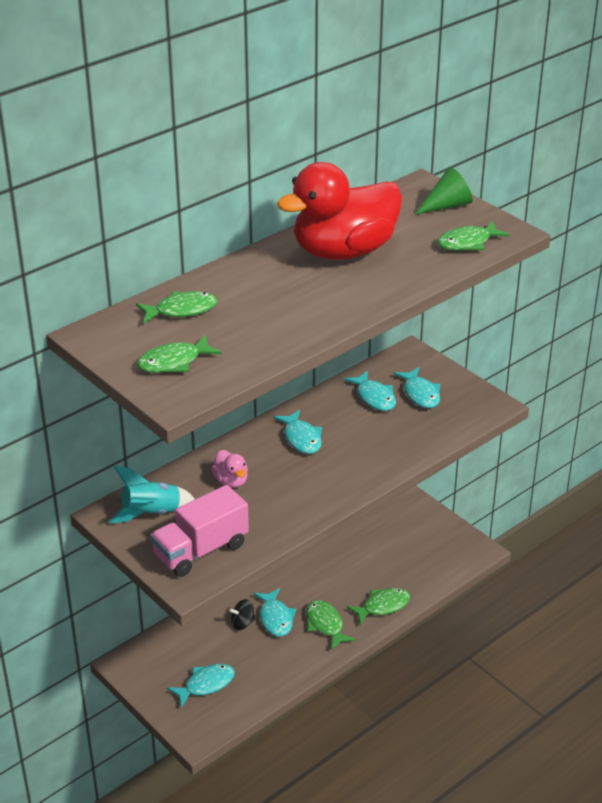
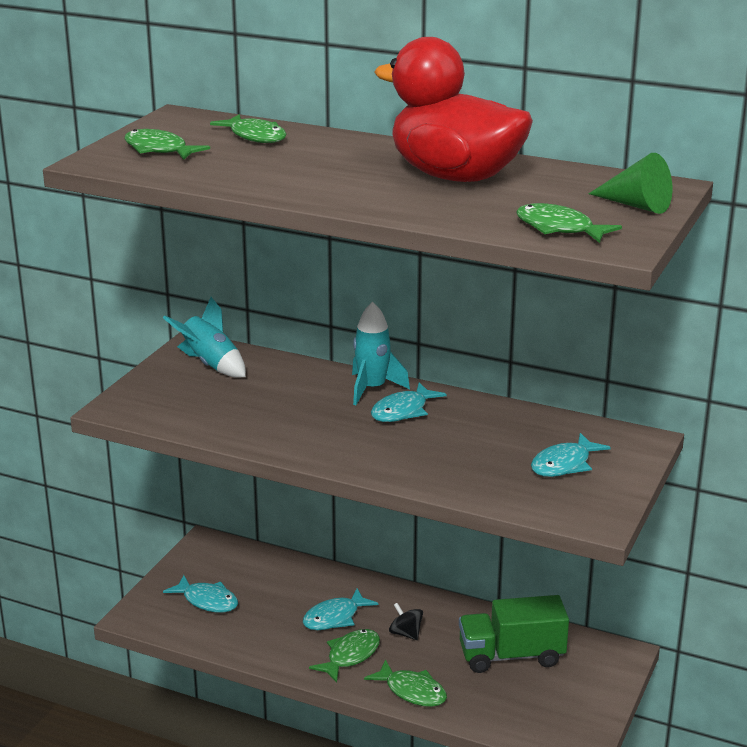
camera: 65 degrees right, 10 degrees down
(201, 550) = (172, 402): pink truck -> none
(231, 481) = (294, 391): pink duck -> none
(242, 623) = (311, 597): black spinning top -> black spinning top (405, 633)
(257, 442) = (372, 389): none -> turquoise rocket
(374, 397) = (525, 436): turquoise fish -> none
(374, 545) = (511, 656): none -> green truck

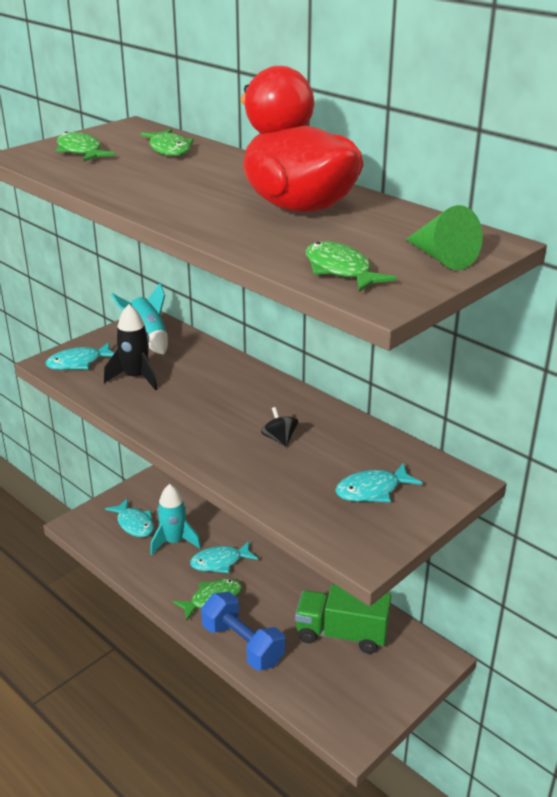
camera: 20 degrees right, 5 degrees up
(231, 406) = (136, 378): none -> black rocket
(372, 389) = (258, 384): turquoise rocket -> turquoise rocket (174, 542)
(403, 411) = (268, 409): turquoise fish -> turquoise fish (78, 363)
(405, 633) = (267, 590): black spinning top -> black spinning top (279, 439)
(412, 691) = (243, 645): green fish -> blue dumbbell

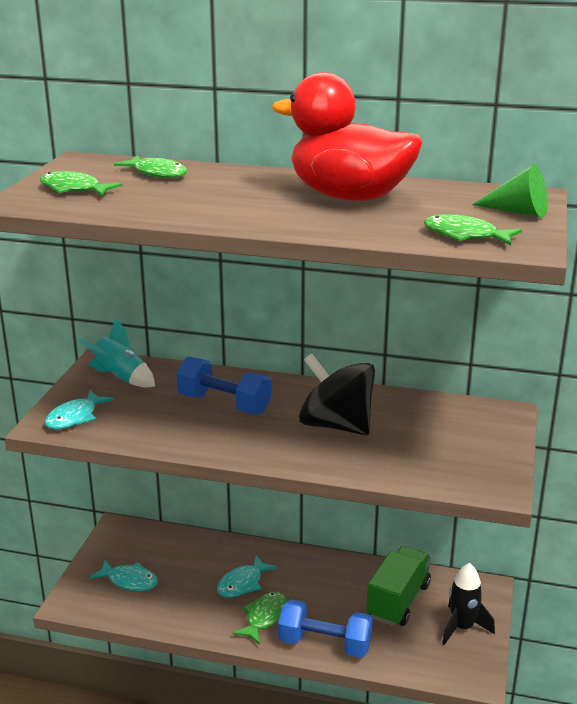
camera: 30 degrees left, 5 degrees down
(136, 378) = (148, 414): black rocket -> black rocket (462, 627)
(174, 542) = (183, 582): turquoise rocket -> none
(205, 388) = (224, 404): none -> blue dumbbell
(279, 439) = (336, 425): black spinning top -> black spinning top, size x2.42
(342, 634) = (398, 601): green truck -> green truck turned 135 degrees clockwise
(372, 490) = (452, 440): turquoise fish -> none

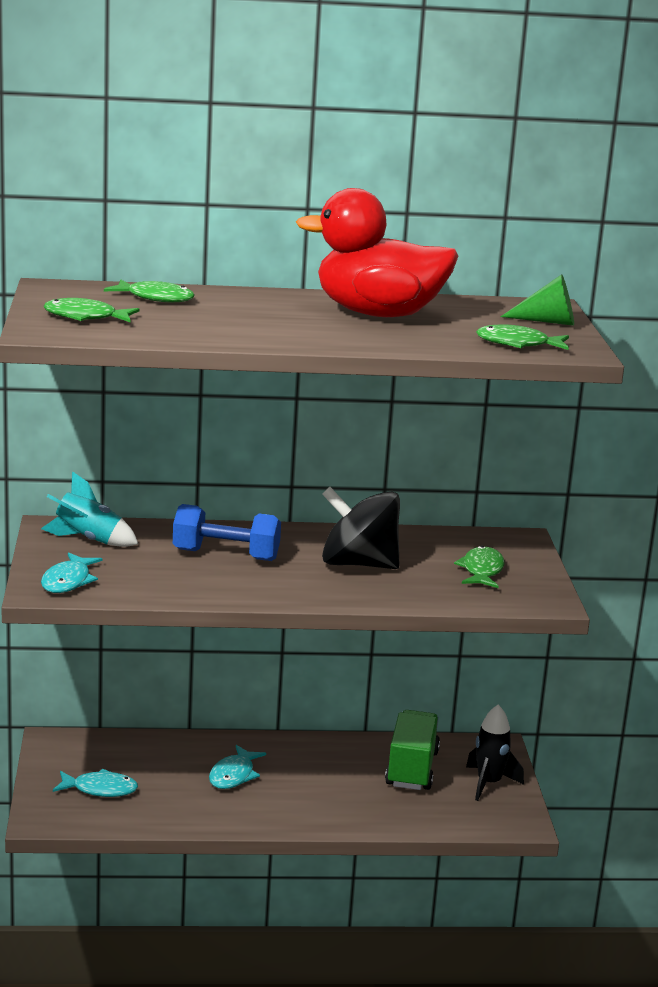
camera: 20 degrees left, 5 degrees down
(264, 617) = (275, 803): green fish -> green fish (482, 570)
(324, 644) = (353, 817): blue dumbbell -> none

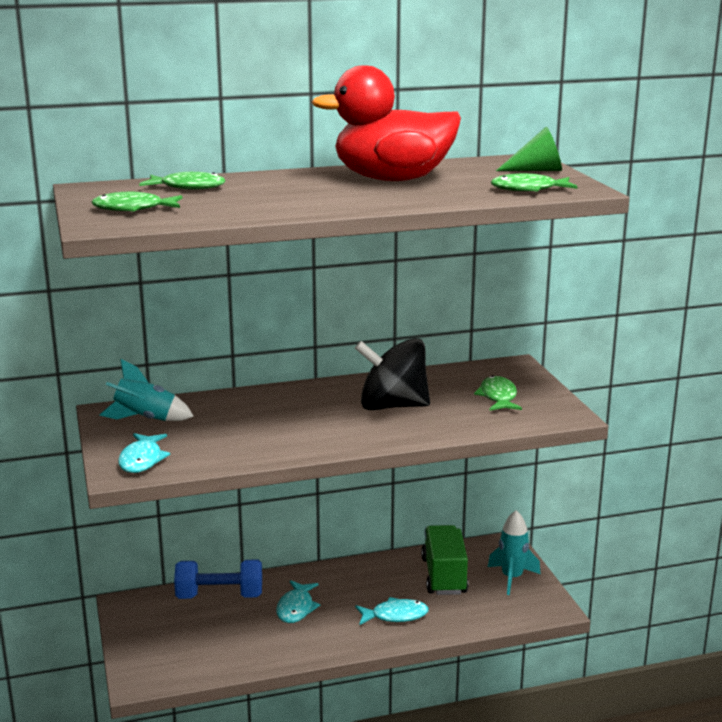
camera: 10 degrees left, 0 degrees up
(100, 789) = (183, 642): turquoise fish -> turquoise fish (395, 615)
(226, 555) = (274, 415): blue dumbbell -> blue dumbbell (219, 596)
(489, 783) = (512, 578): black rocket -> turquoise rocket

